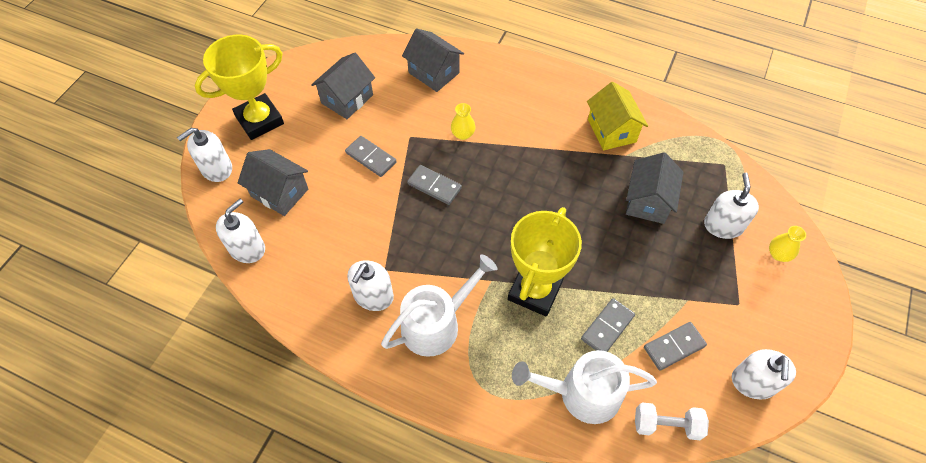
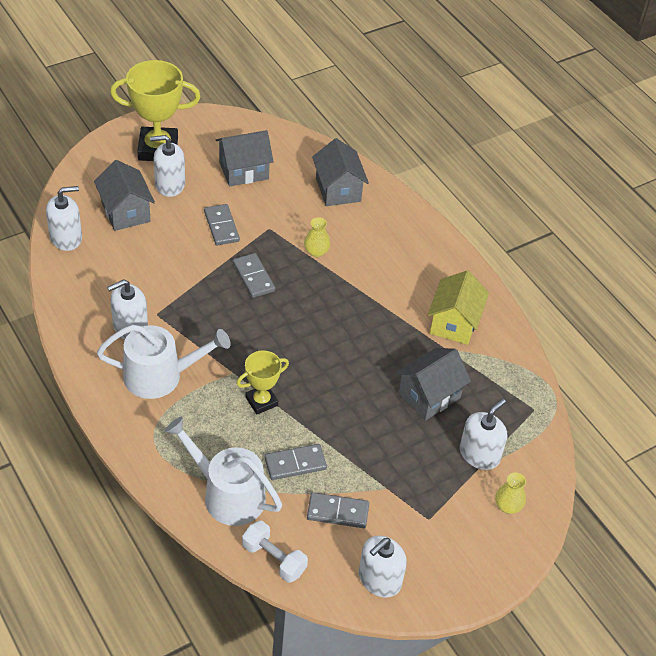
camera: 30 degrees right, 10 degrees down
(216, 168) = (93, 167): white soap dispenser -> white soap dispenser (169, 184)
(535, 291) = (261, 401): yellow trophy -> yellow trophy, size x0.56

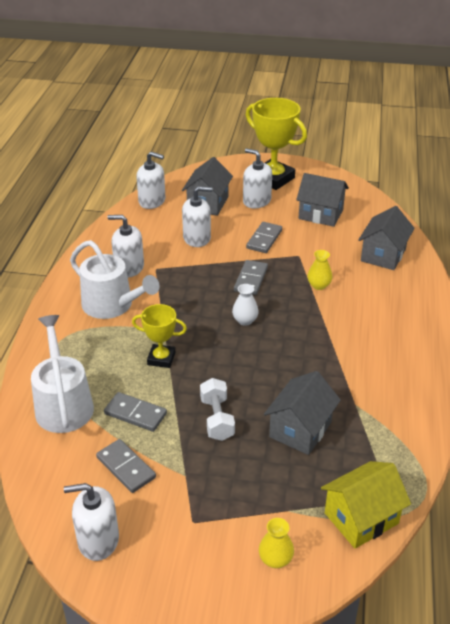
camera: 45 degrees right, 10 degrees down
(274, 559) = (40, 469): white dumbbell -> white dumbbell (217, 419)
(291, 322) = (245, 320): none -> white vase
(429, 395) = (300, 429): grey house -> grey house turned 60 degrees counterclockwise
(454, 323) = (384, 389): yellow house -> yellow house (361, 518)
(479, 454) = (296, 500): white soap dispenser -> white soap dispenser (197, 238)

